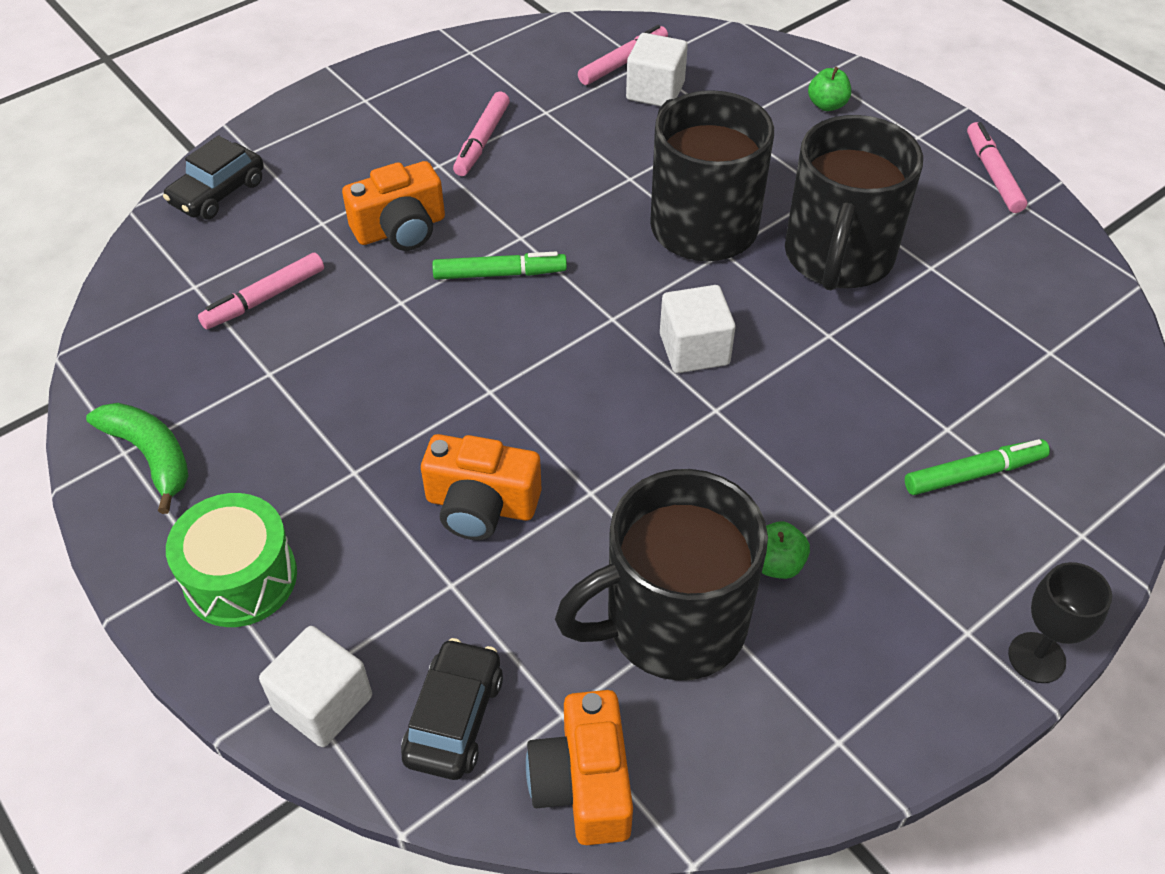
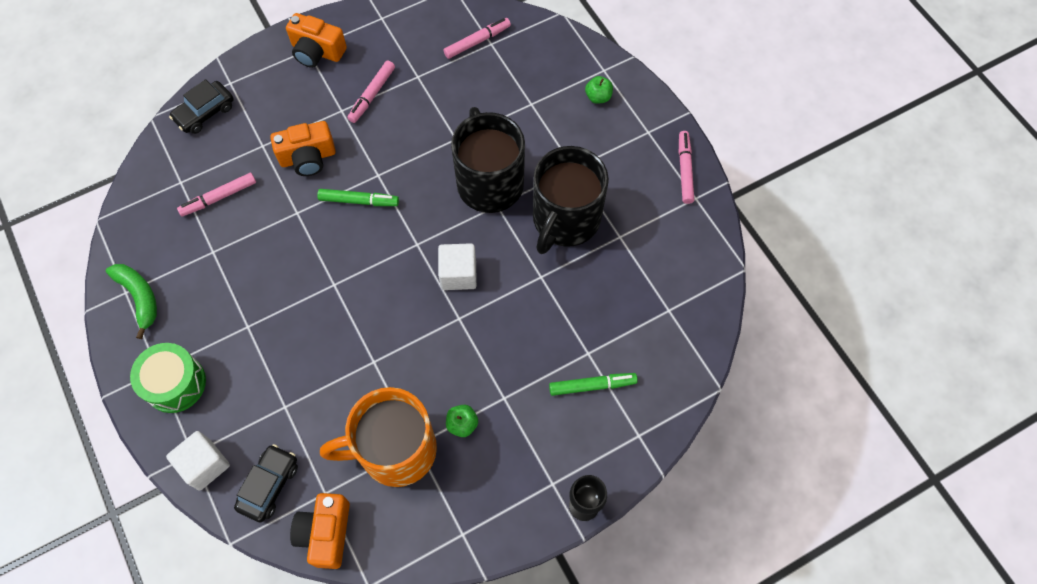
camera: 10 degrees right, 15 degrees up
(481, 505) = (311, 360): orange camera -> orange camera (317, 51)
(655, 91) = (491, 69): white cube -> none
(671, 623) = (395, 450): black mug -> orange mug

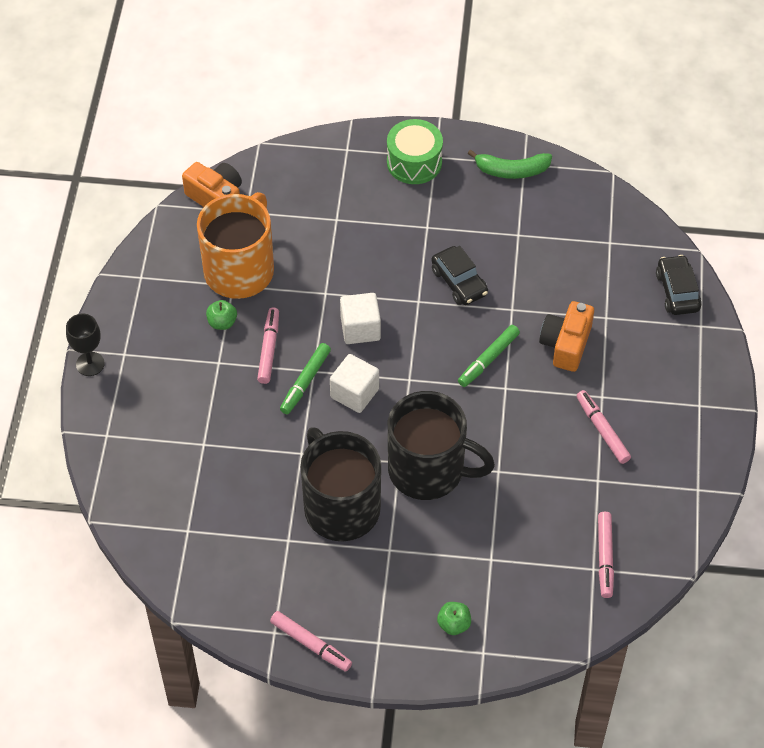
camera: 125 degrees right, 10 degrees down
(205, 465) = (331, 153): white cube -> white cube (360, 328)
(219, 197) = (571, 262): pink marker -> pink marker (269, 349)
(269, 485) = (282, 182): black car -> black car (459, 282)
(317, 51) = (691, 412): orange camera -> none
(592, 386) = (174, 429): green marker -> green marker (305, 382)

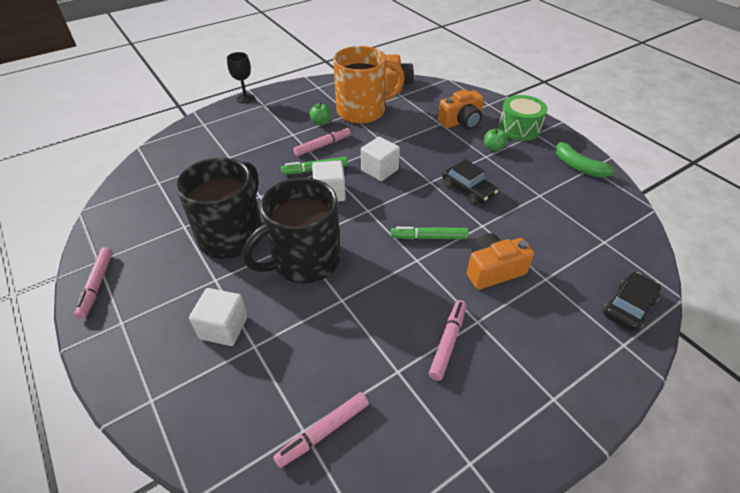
camera: 50 degrees right, 10 degrees down
(352, 199) = (461, 122): none -> orange camera
(428, 470) = (304, 261): black mug -> black mug turned 75 degrees clockwise
(452, 570) = (224, 327): none -> white cube
(454, 624) = (169, 360): green apple -> green apple (493, 148)
(459, 282) = (468, 190): black car -> black car turned 60 degrees counterclockwise

